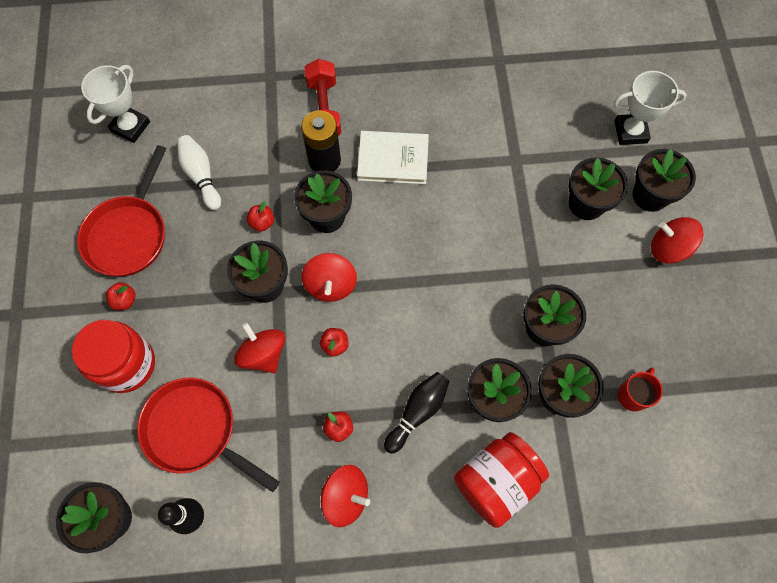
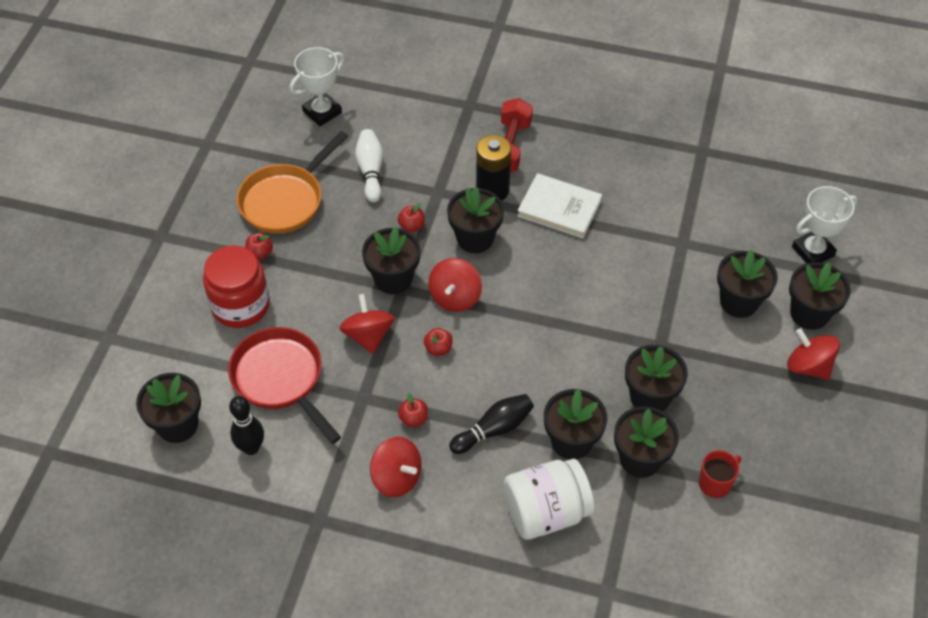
camera: 20 degrees right, 15 degrees down
(129, 234) = (285, 200): red pan -> orange pan
(496, 481) = (546, 512): red jar -> white jar
(630, 132) = (813, 251): white trophy -> white trophy turned 45 degrees counterclockwise

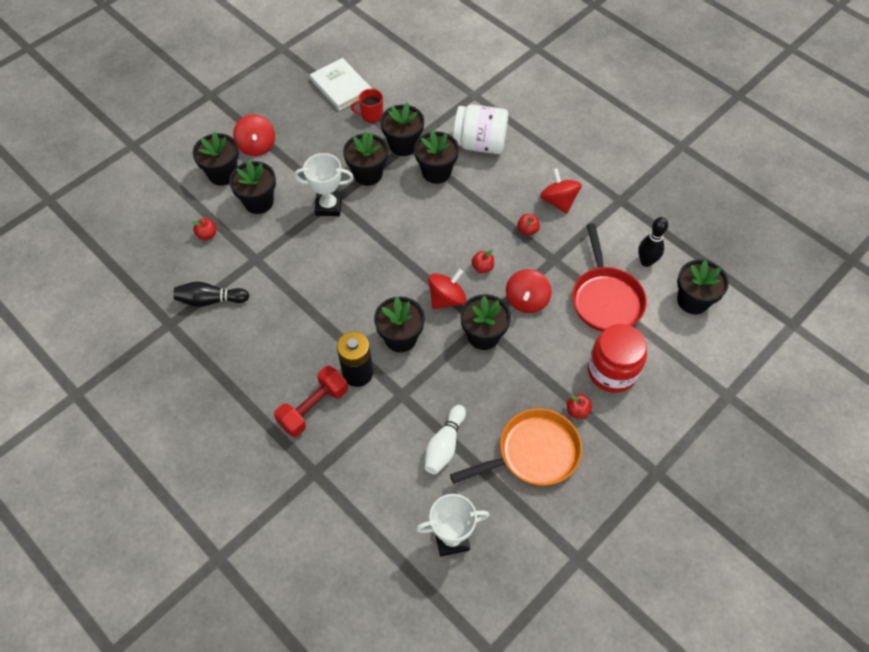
camera: 150 degrees left, 5 degrees up
(411, 226) = (442, 373): red apple -> red apple (207, 234)
(494, 429) = (479, 200): black bowling pin -> black bowling pin (210, 300)
(559, 208) = (318, 331): white book -> white book (341, 86)
(813, 251) = (176, 210): white trophy -> white trophy (328, 206)

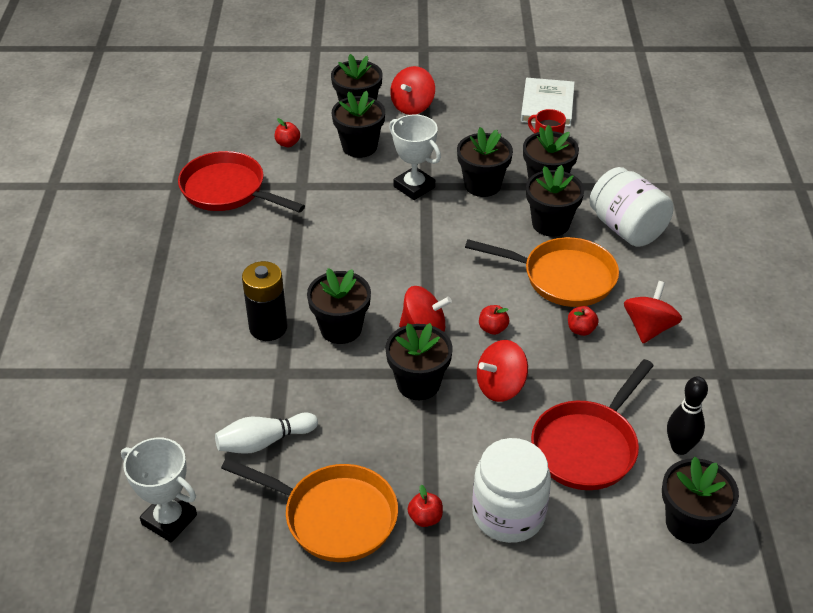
camera: 45 degrees right, 15 degrees down
(210, 300) = (228, 190): black bowling pin -> red pan
(313, 408) = (199, 325): red dumbbell -> none
(482, 203) = (563, 277): none -> orange pan
(612, 371) = (508, 514): red jar -> white jar

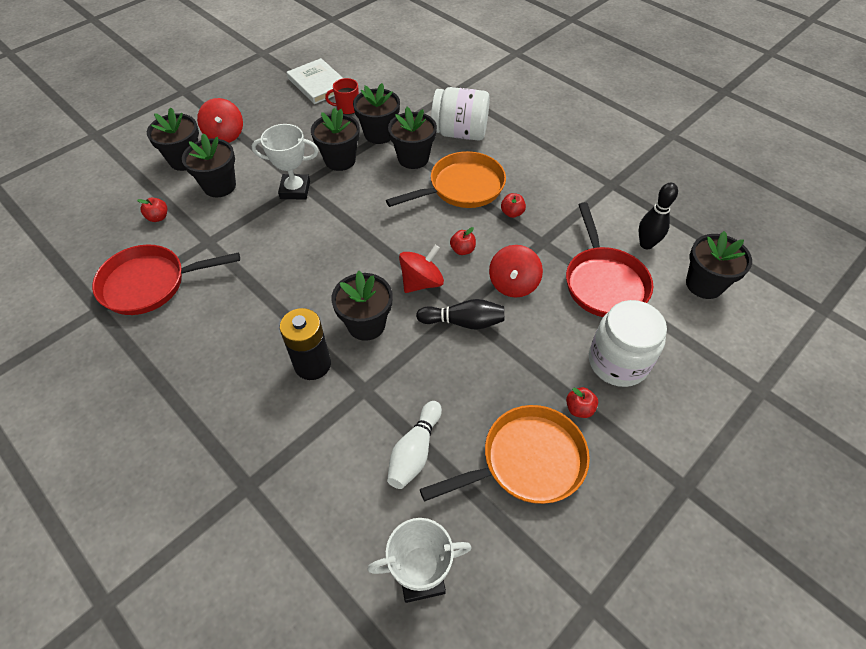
camera: 45 degrees left, 10 degrees up
(418, 383) = (463, 322): black flower pot -> black bowling pin
(649, 328) = (545, 185): red spinning top -> none

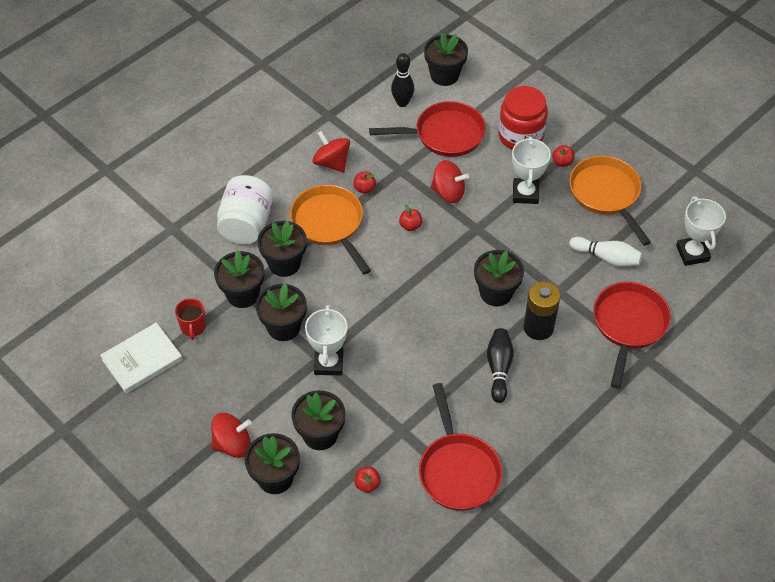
camera: 90 degrees left, 0 degrees up
(302, 469) = (628, 325): none -> red pan
(421, 282) = (448, 255): red spinning top -> red spinning top (332, 162)
(463, 322) = (489, 227): black bowling pin -> black bowling pin (499, 368)
(519, 362) = (525, 193): none -> white trophy
(618, 362) = (520, 136): white jar -> red jar

